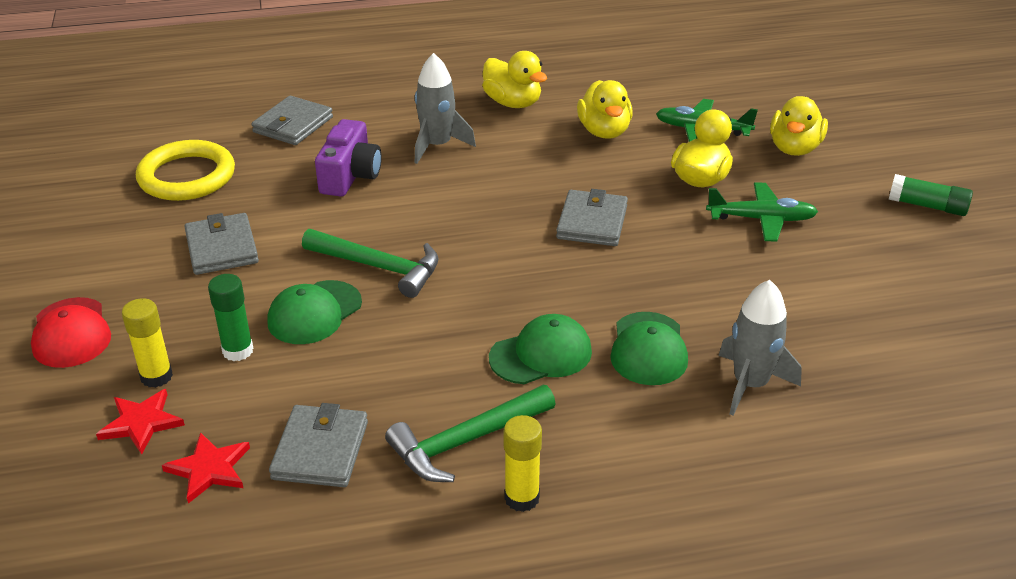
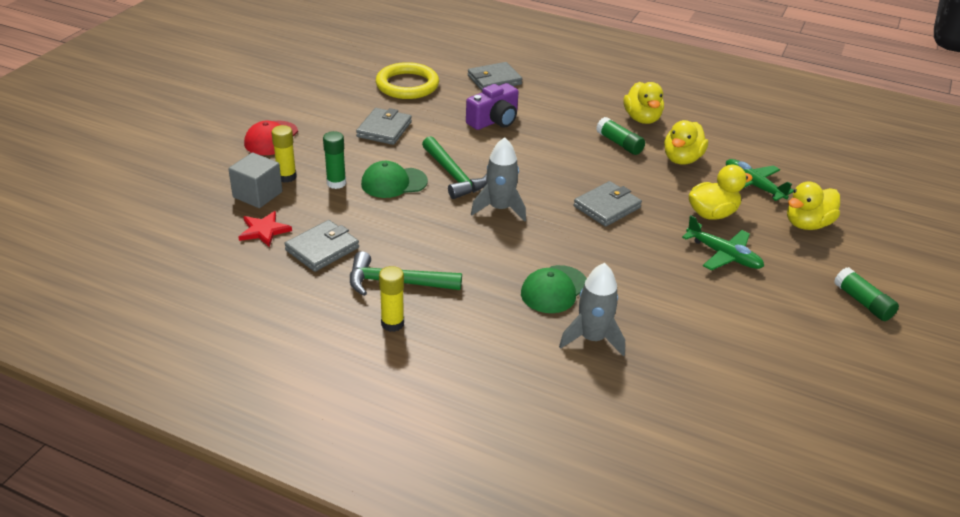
camera: 35 degrees right, 0 degrees up
(141, 423) = (257, 194): red star -> grey cube
(437, 145) = (564, 124): grey rocket -> grey rocket (500, 208)
(522, 142) = (619, 143): none -> green glue stick
(541, 354) = (488, 261): green cap -> none

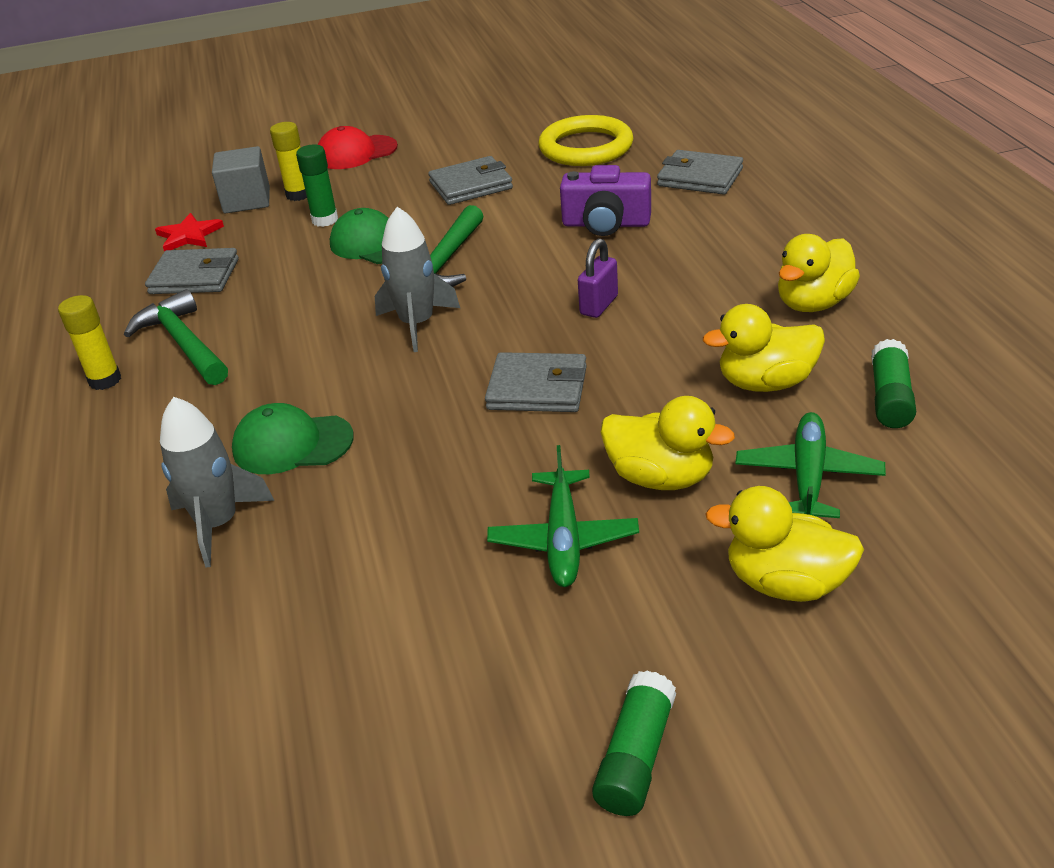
camera: 55 degrees right, 0 degrees up
(563, 159) = (599, 305): none -> purple padlock
(619, 143) = (713, 320): green glue stick -> green glue stick (890, 397)

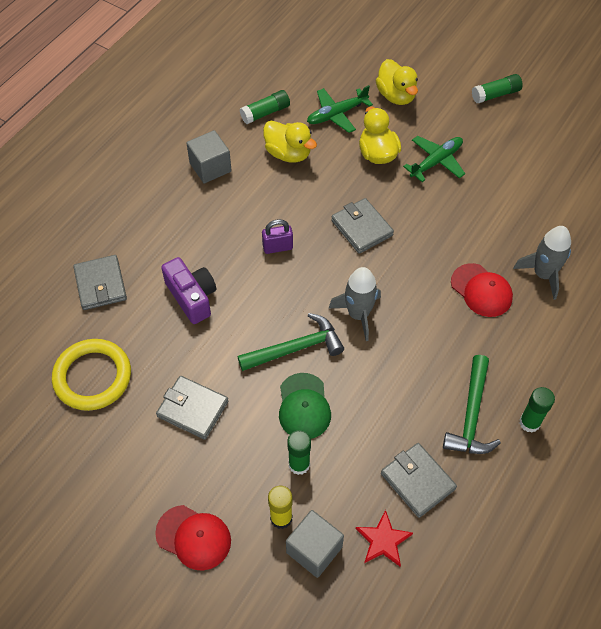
camera: 135 degrees left, 20 degrees up
(105, 380) = (529, 422): yellow glue stick -> green glue stick
(292, 444) = (481, 290): green cap -> red cap
(813, 303) = (210, 167): yellow duck -> grey cube

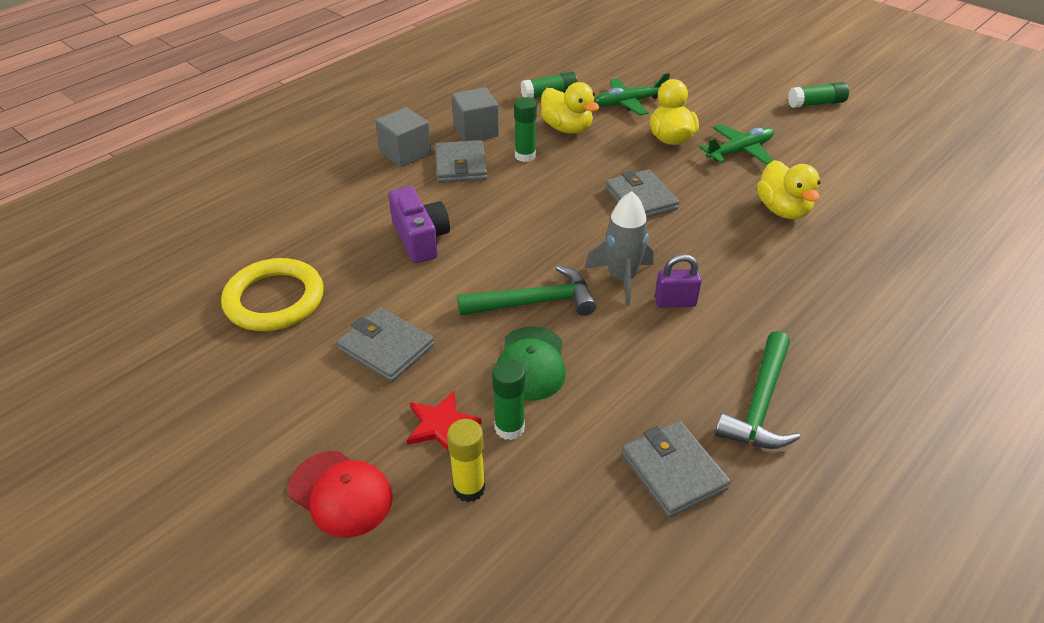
camera: 10 degrees right, 15 degrees down
(100, 284) = (317, 215): grey wallet -> grey wallet (460, 165)
(277, 247) = (535, 205): purple padlock -> purple padlock (675, 302)
(314, 550) = (507, 536): grey cube -> grey cube (405, 153)
(383, 540) = (611, 540): red star -> red star (441, 424)
(396, 96) = (699, 94): yellow duck -> yellow duck (782, 210)
(481, 290) = (785, 273): red cap -> none
(529, 422) = (843, 423): green glue stick -> green glue stick (525, 156)
(543, 274) = (868, 266): grey rocket -> none

